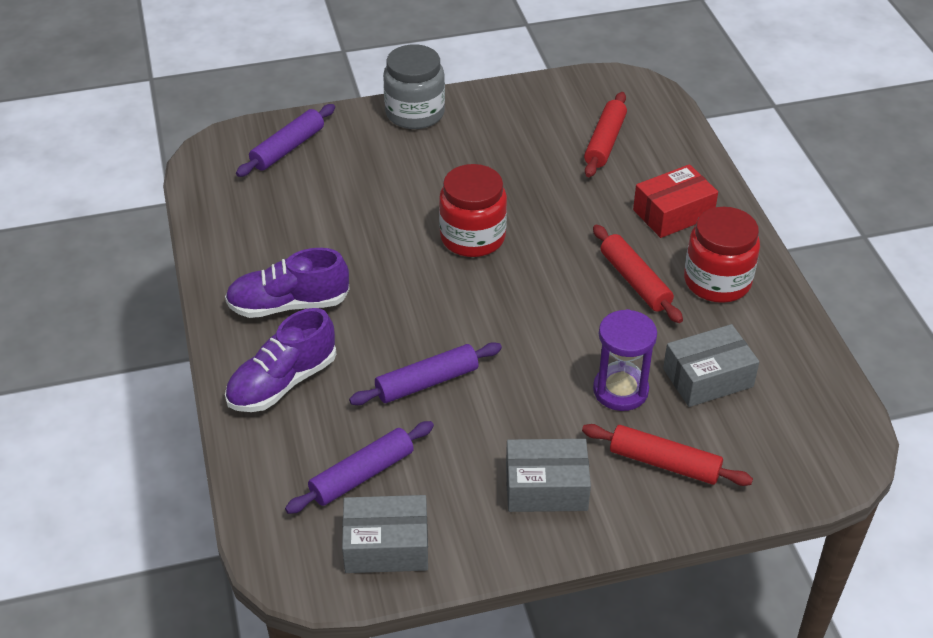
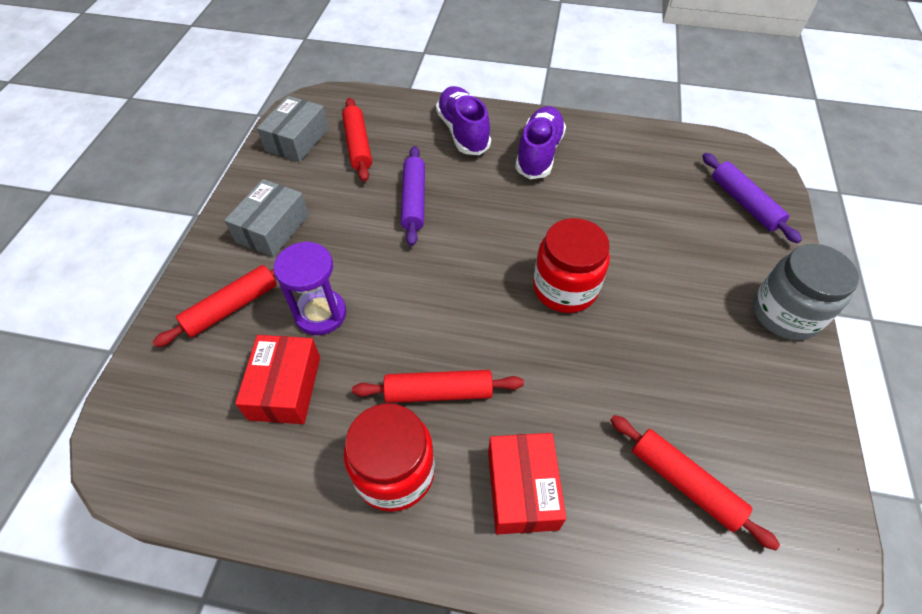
camera: 115 degrees right, 10 degrees up
(362, 475) = (358, 145): purple rolling pin -> red rolling pin
(708, 378) = (285, 387): grey box -> red box

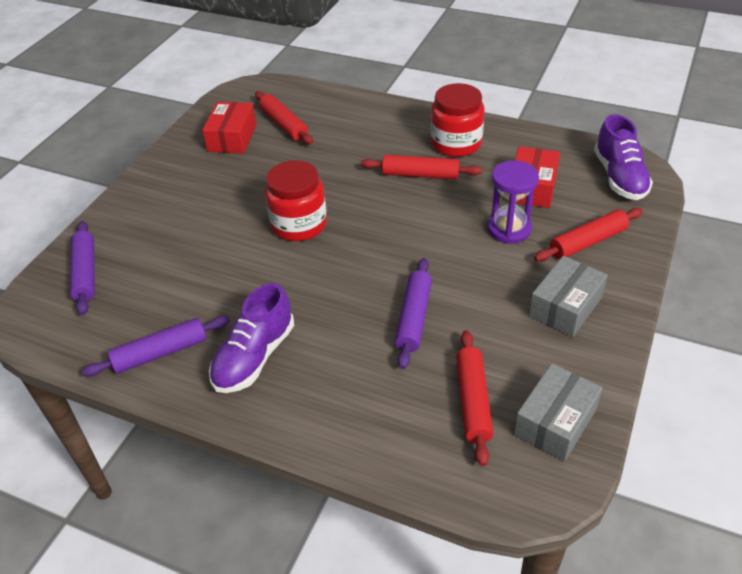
camera: 165 degrees left, 10 degrees down
(463, 132) = (334, 402): purple shoe -> purple shoe (619, 177)
(522, 489) = (380, 130): red box -> red box (232, 138)
(616, 147) = (160, 353): none -> purple rolling pin
(785, 313) = (142, 190): grey jar -> none

